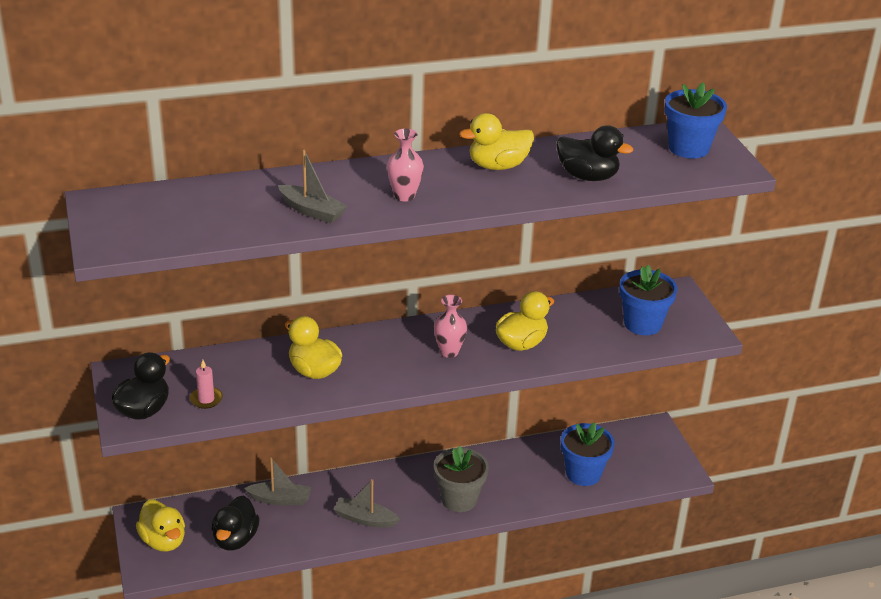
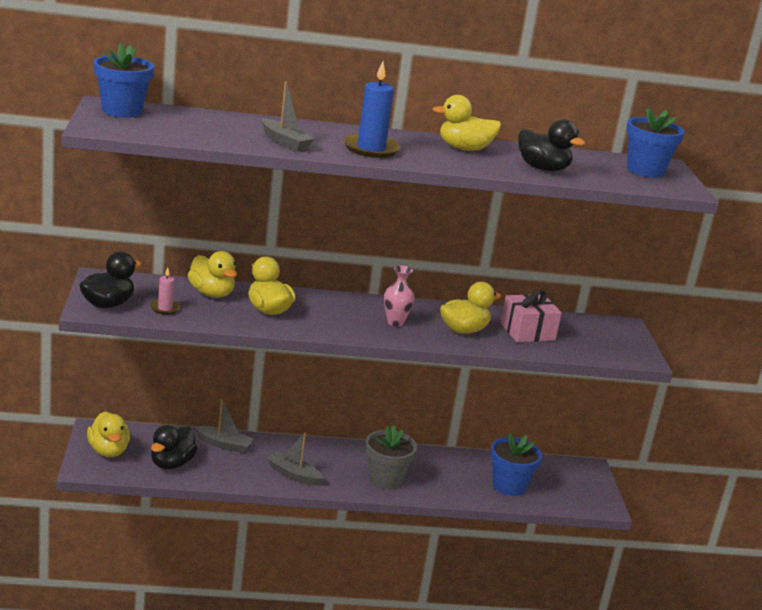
camera: 10 degrees right, 10 degrees down
(246, 363) = (211, 293): none -> yellow duck
(404, 196) = (371, 149): pink vase -> blue candle
(585, 328) = (527, 332): none -> pink gift
(642, 324) = (582, 340): blue flower pot -> blue flower pot (122, 111)

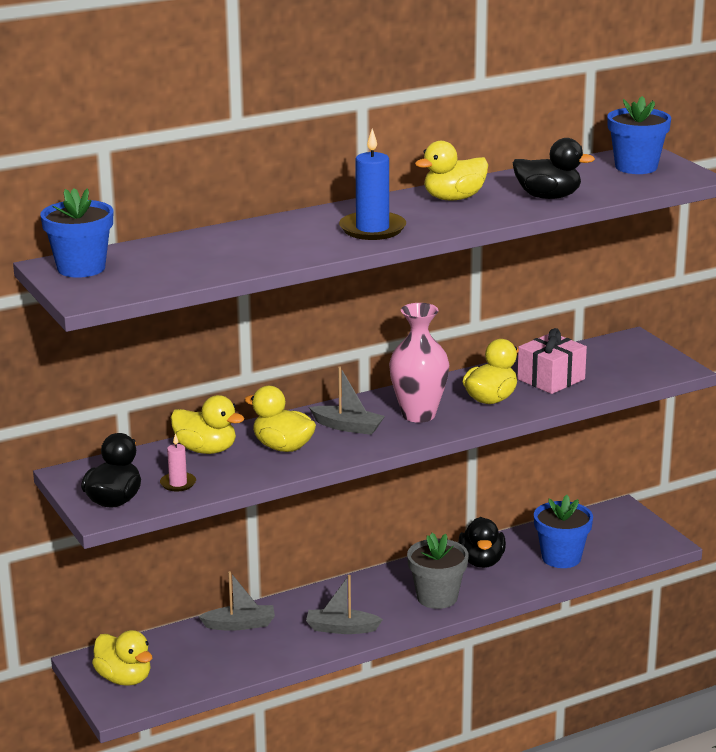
camera: 20 degrees left, 0 degrees up
(171, 463) = (205, 666): black duck -> black duck (481, 561)
(285, 142) = (285, 249): grey boat -> grey boat (348, 427)
(395, 322) = (418, 415): pink vase -> pink vase, size x1.66

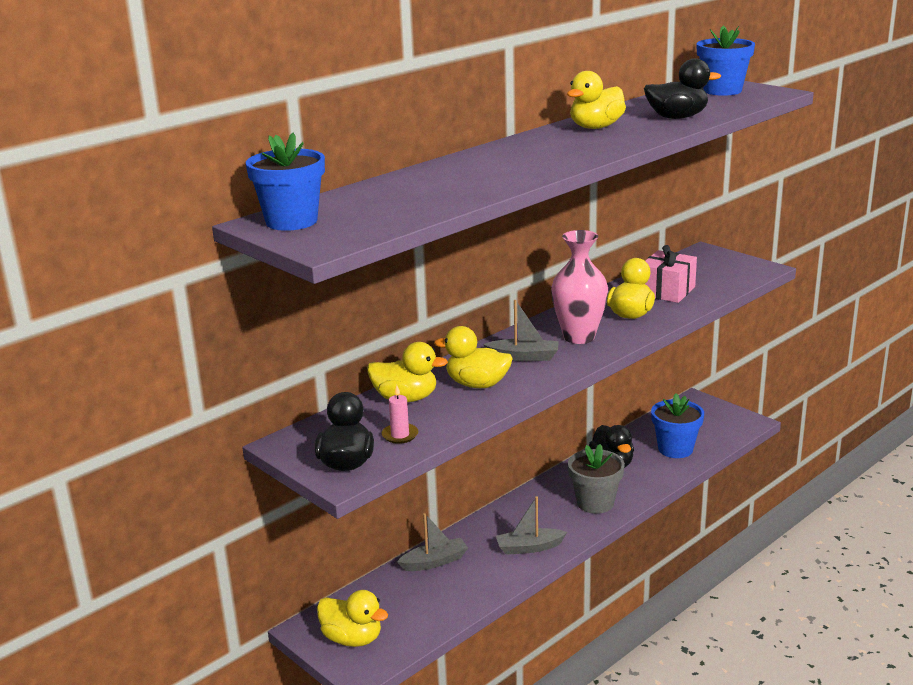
camera: 15 degrees left, 0 degrees up
(372, 229) = (550, 157): blue candle -> none

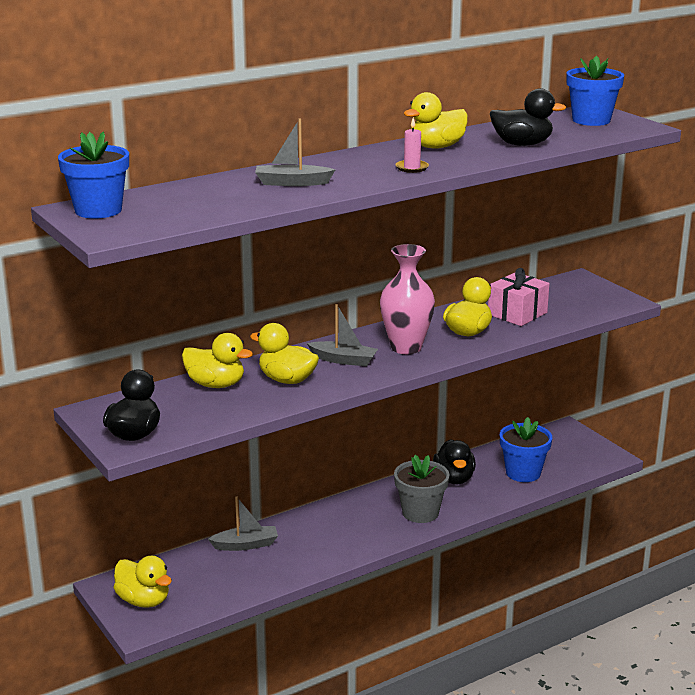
camera: 10 degrees right, 0 degrees up
(400, 435) = (193, 416): pink candle -> pink candle (412, 168)
(529, 547) = (339, 544): grey boat -> grey boat (292, 183)

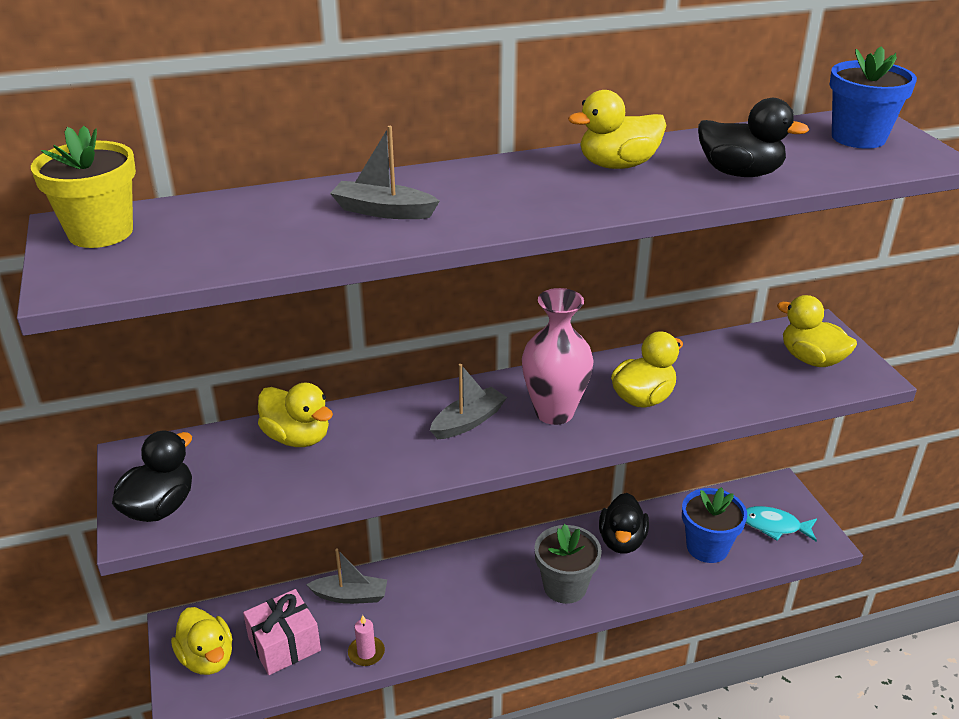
camera: 15 degrees right, 10 degrees up
(98, 210) = (100, 232): blue flower pot -> yellow flower pot
(287, 380) = (384, 444): yellow duck -> yellow duck (811, 359)
(344, 360) = (468, 421): grey boat -> grey boat turned 75 degrees counterclockwise
(412, 168) = (562, 201): pink candle -> pink candle (366, 653)
(517, 313) = (718, 375): pink gift -> pink gift (284, 644)
(570, 453) = (774, 526): none -> turquoise fish

